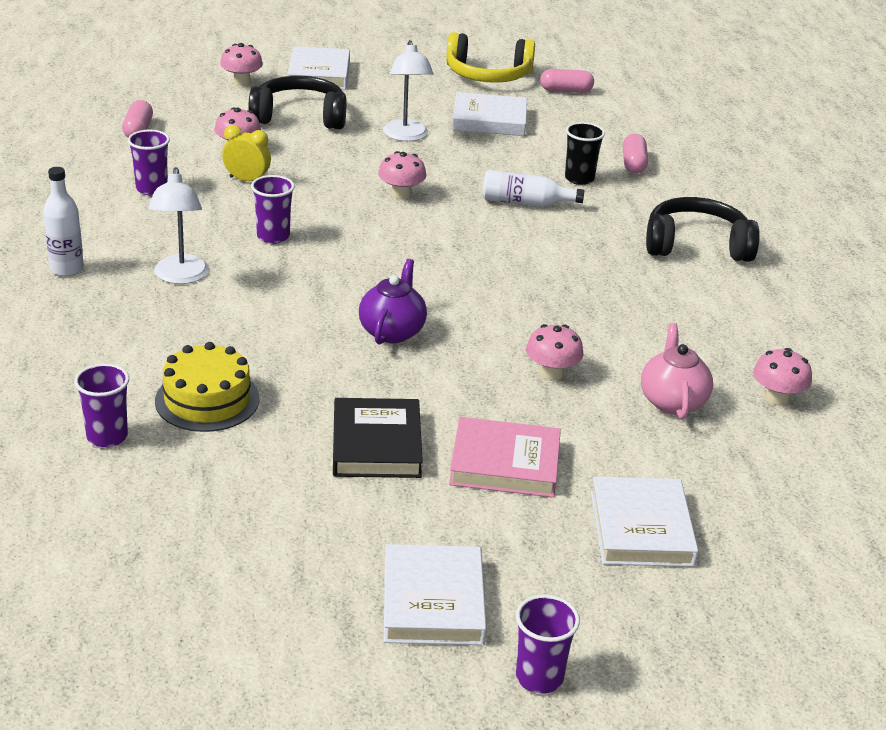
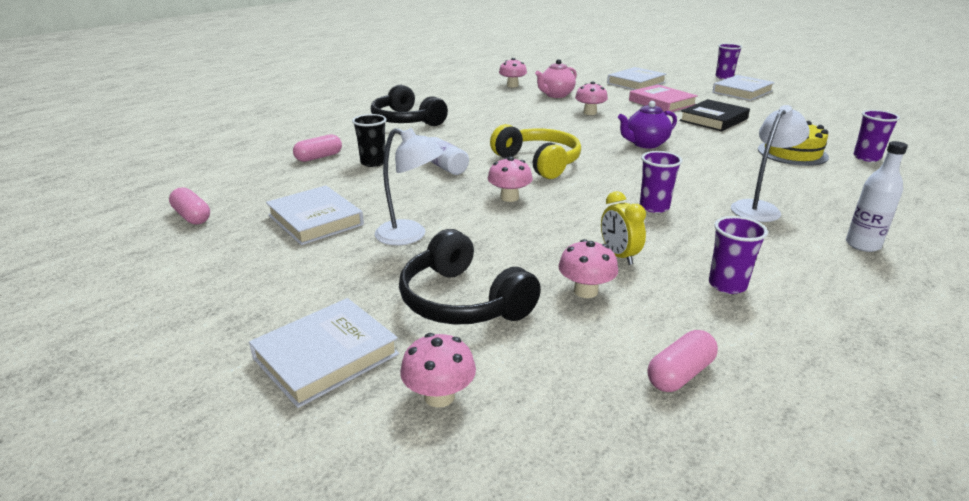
camera: 130 degrees left, 5 degrees down
(406, 136) = (410, 236): white lamp -> white lamp turned 75 degrees clockwise
(488, 75) = (192, 261): yellow headphones -> yellow headphones (538, 162)

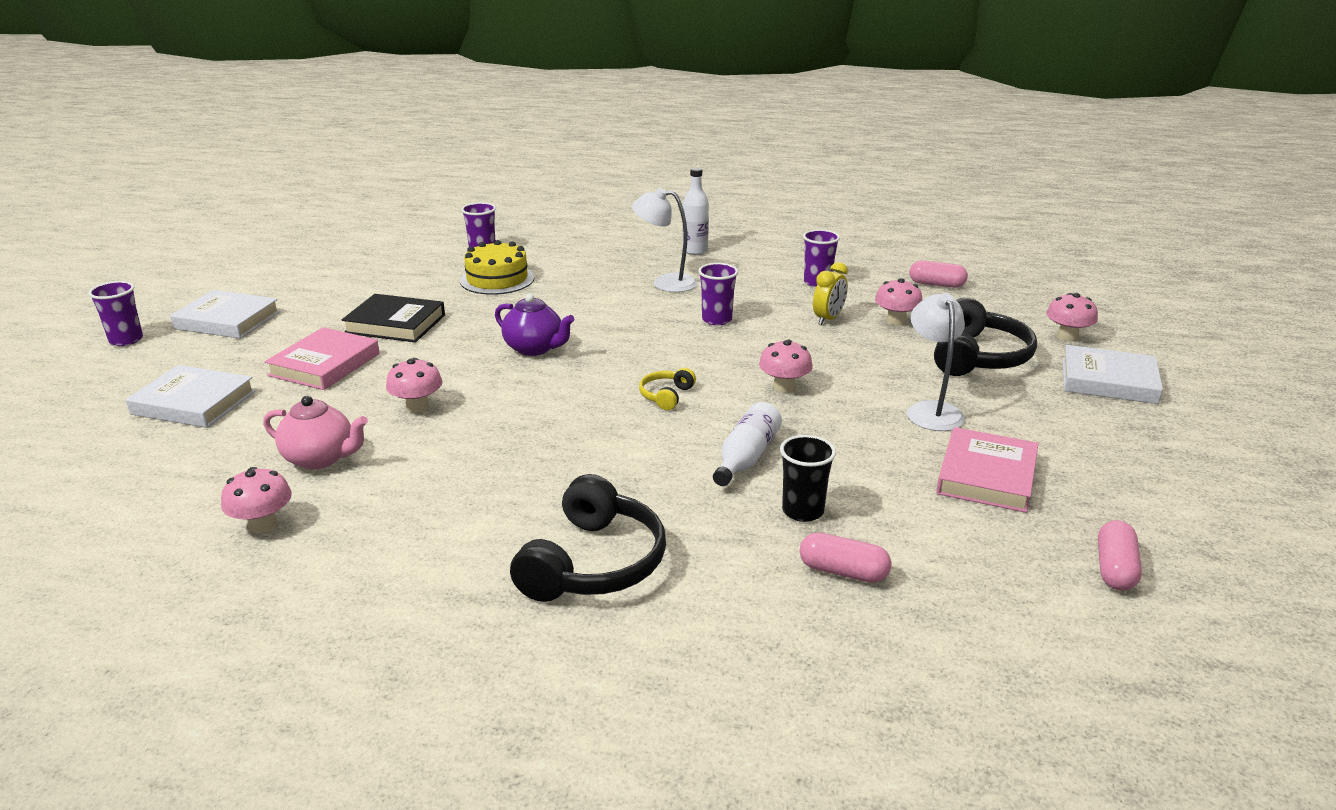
camera: 120 degrees left, 0 degrees up
(315, 220) = (986, 476): white book -> pink book
(538, 162) = (666, 396): yellow headphones -> yellow headphones, size x0.49

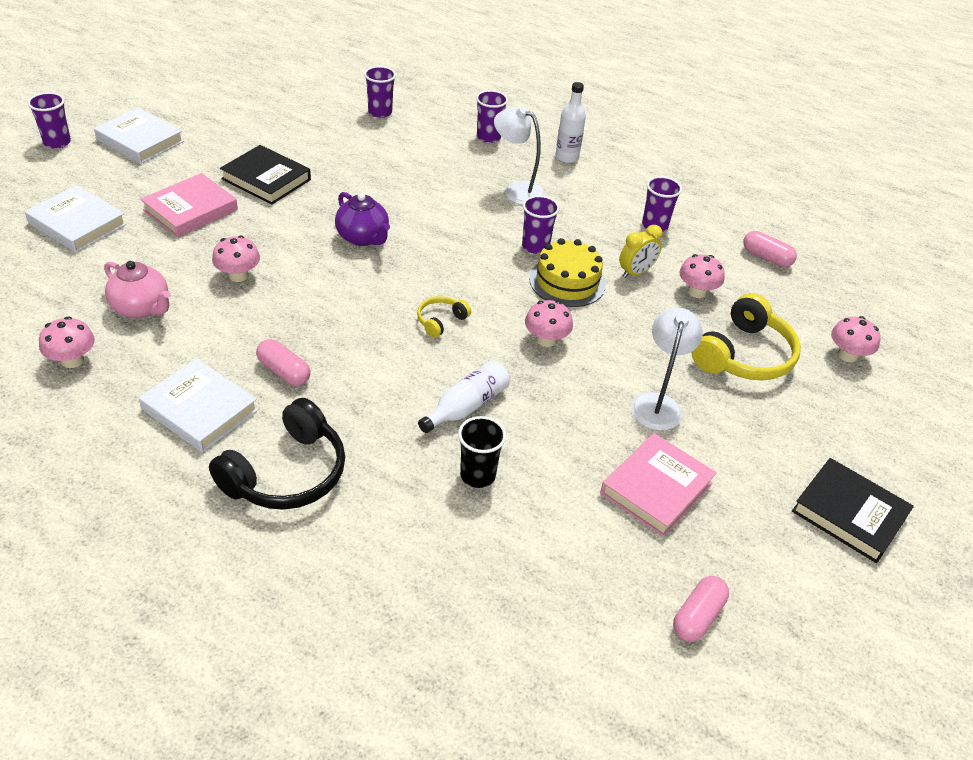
camera: 15 degrees right, 15 degrees up
(497, 279) = (375, 149): yellow cake -> yellow cake (567, 281)
(607, 250) = (488, 137): none -> purple cup
(843, 572) = (471, 544): pink capsule -> pink capsule (284, 372)
(978, 357) = (744, 355): black headphones -> yellow headphones
(1108, 381) = (847, 418): white book -> white book (200, 409)
(1175, 450) = (849, 514): none -> black book

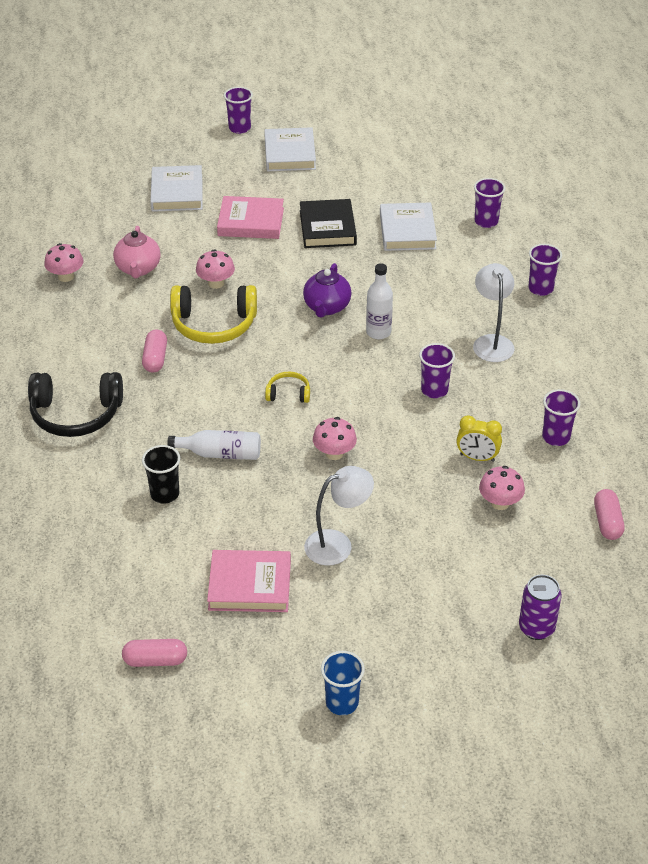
camera: 55 degrees right, 0 degrees up
(200, 409) = (85, 348): white book -> white book (407, 231)
(567, 157) = (578, 342): white bottle -> white bottle (378, 332)
(567, 281) = (415, 428): yellow cake -> none
(744, 355) = (454, 566): yellow headphones -> yellow headphones (214, 324)
(847, 355) = (536, 628): pink mushroom -> purple can
(849, 514) = (342, 702): black book -> blue cup

